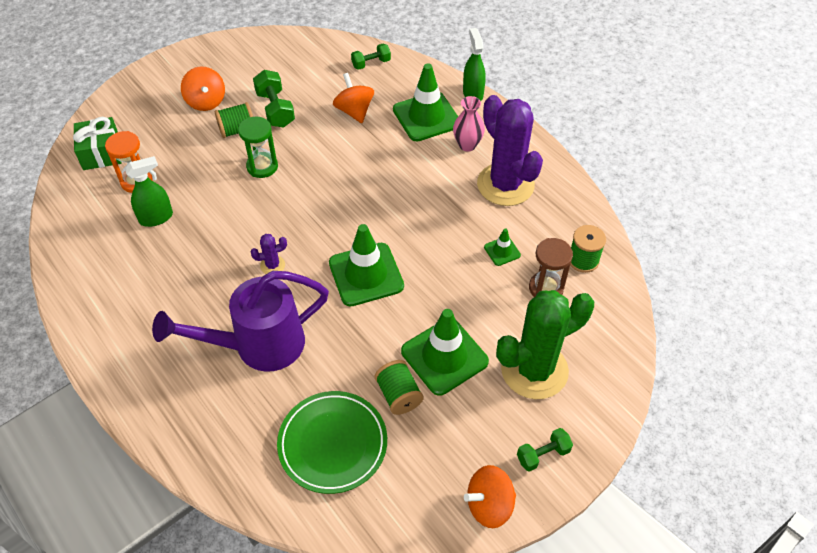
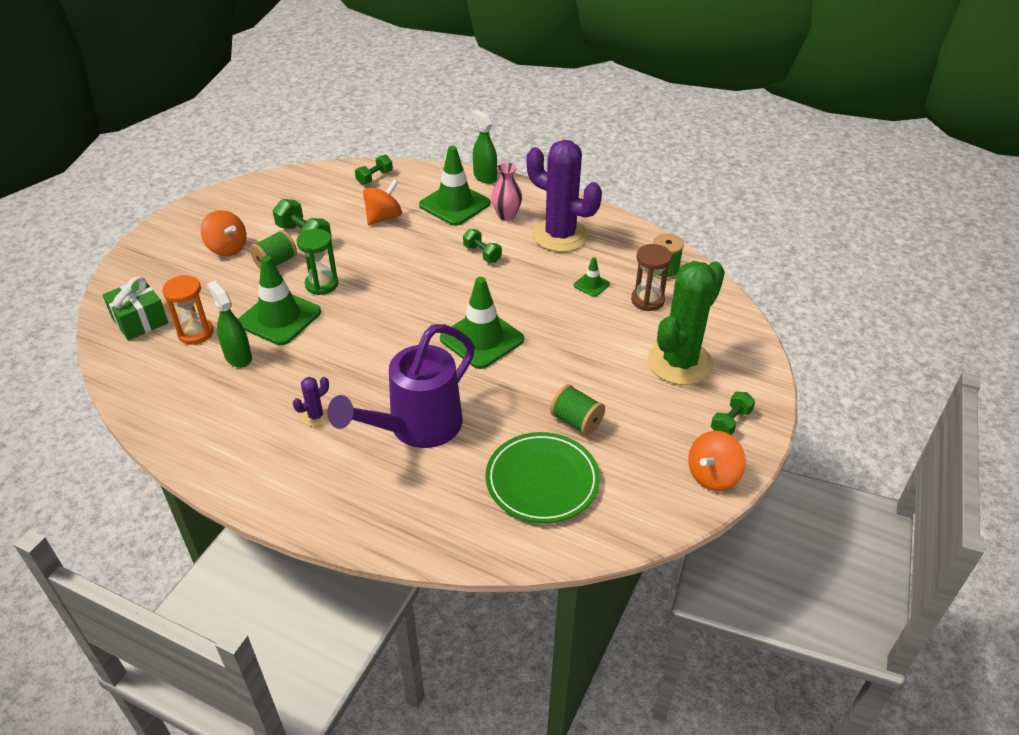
camera: 25 degrees left, 10 degrees down
(156, 218) = (238, 357): green spray bottle -> green spray bottle turned 75 degrees counterclockwise
(272, 265) = (386, 359): purple cactus -> purple cactus (315, 416)
(354, 111) = (383, 217): orange spinning top -> orange spinning top turned 90 degrees clockwise
(420, 181) = (482, 254): none -> green dumbbell
(444, 356) = (596, 378): green traffic cone -> green traffic cone (279, 318)

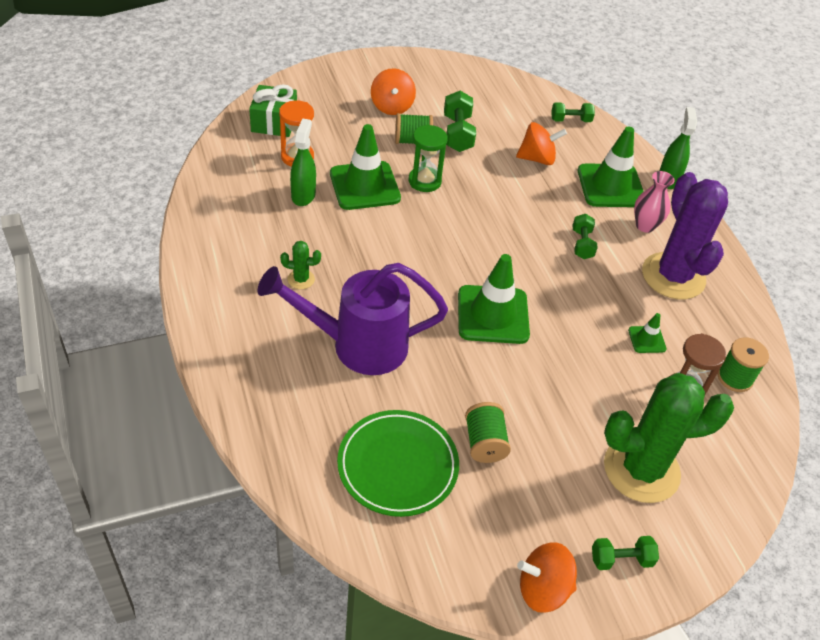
camera: 40 degrees right, 5 degrees up
(315, 416) = (301, 279): purple cactus -> green cactus

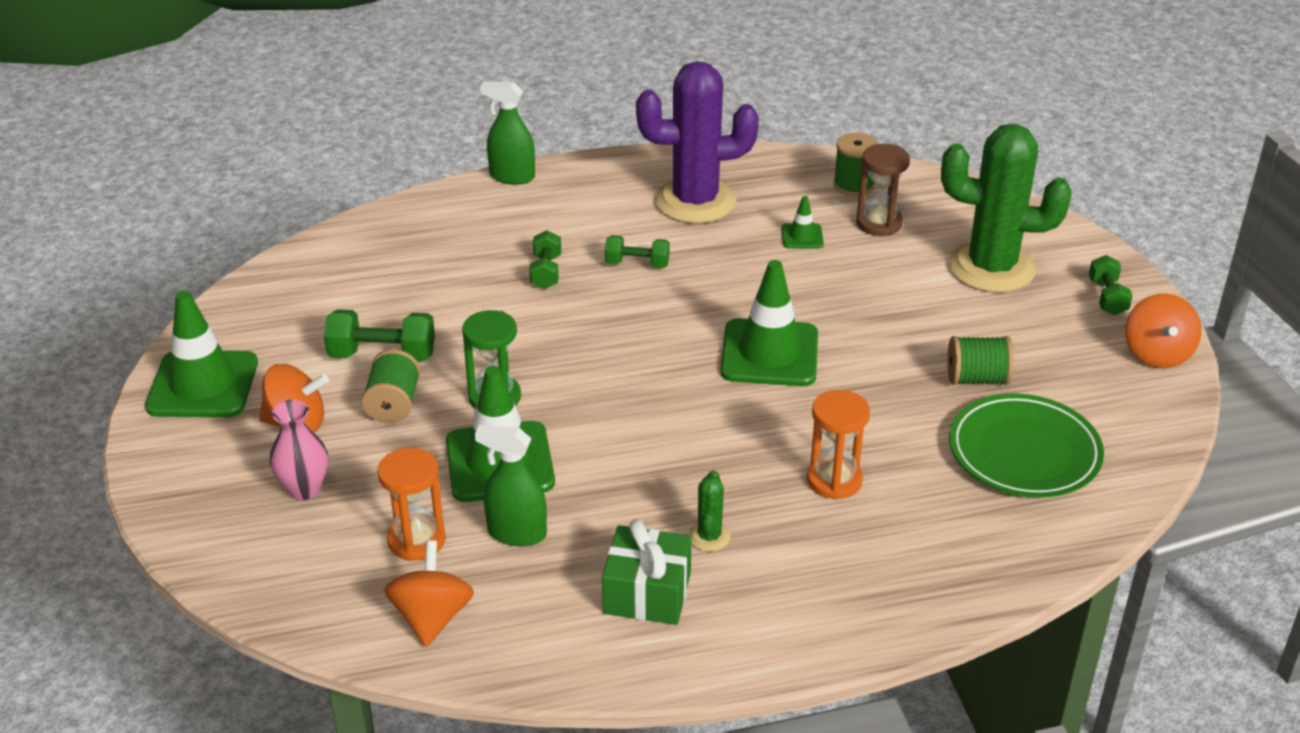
camera: 80 degrees left, 10 degrees down
(274, 122) = (312, 571): green gift -> green gift (647, 593)
(358, 345) = (834, 480): purple watering can -> orange hourglass
(537, 159) = (455, 283): orange spinning top -> orange spinning top (432, 617)
(570, 120) = (369, 242): green dumbbell -> green dumbbell (546, 272)
(611, 186) = (522, 225): green traffic cone -> green traffic cone (203, 385)
(641, 469) = (991, 268): green cactus -> green cactus turned 75 degrees counterclockwise
(645, 226) = (603, 209): pink vase -> pink vase (304, 489)

